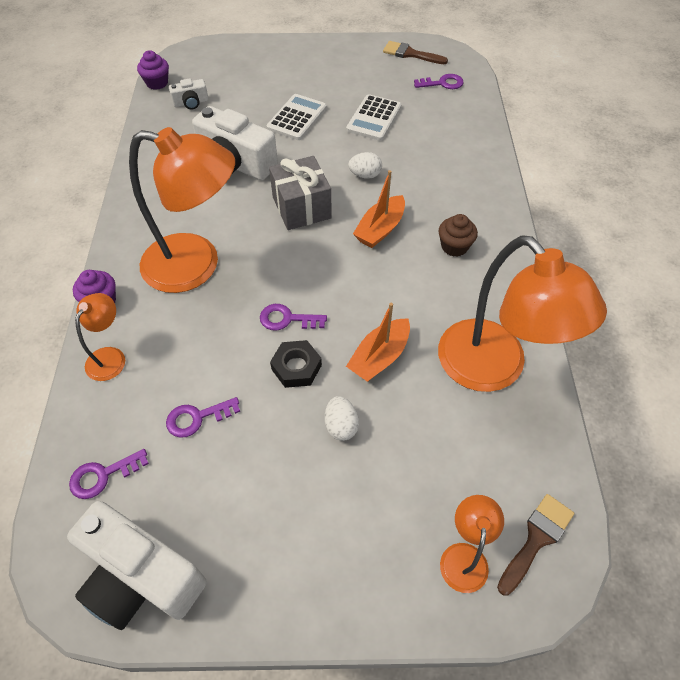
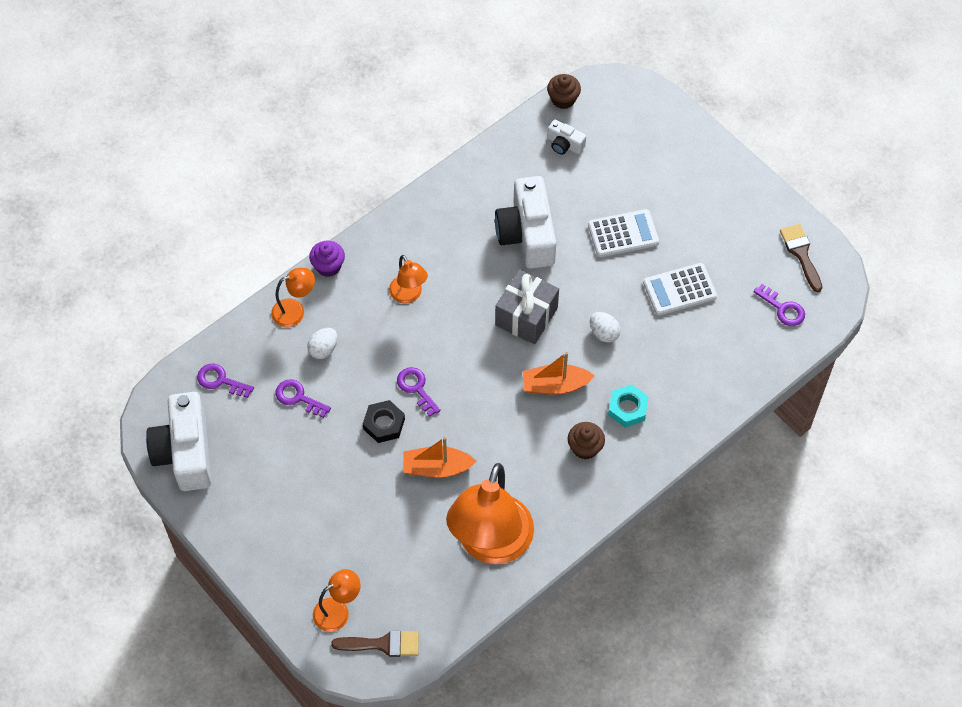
camera: 50 degrees right, 5 degrees up
(157, 83) = (563, 99): purple cupcake -> brown cupcake
(196, 265) = (409, 295): orange lamp -> orange lamp, size x0.46
(341, 426) = (364, 483): white egg -> white egg (323, 349)
(443, 201) = (627, 408): none -> turquoise nut

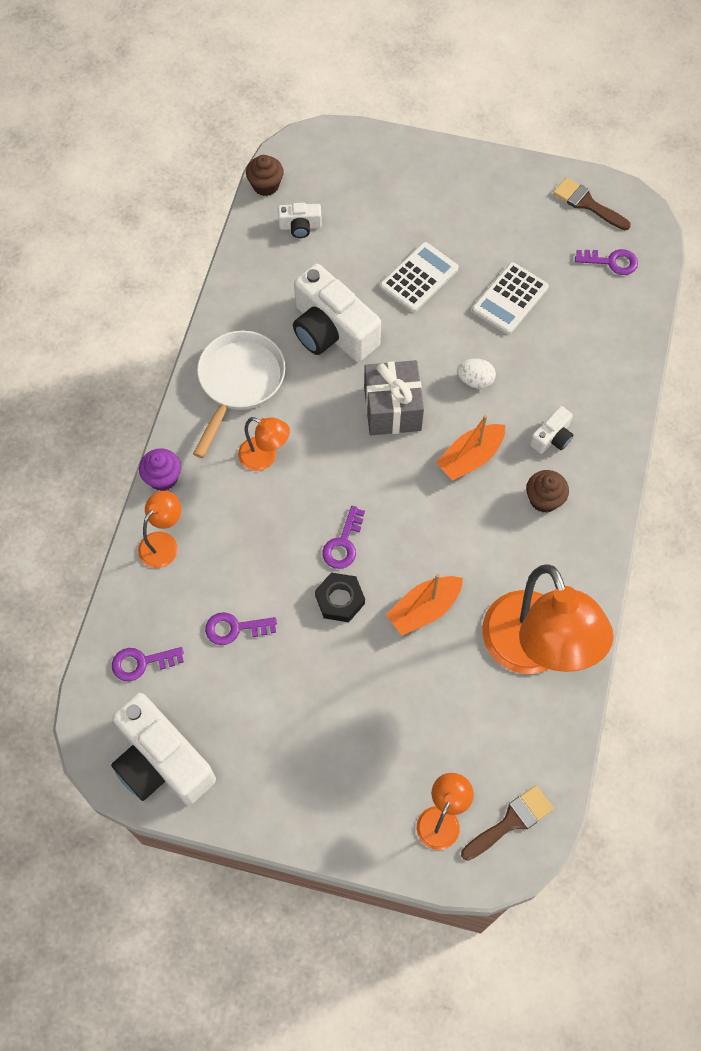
camera: 35 degrees left, 5 degrees up
(323, 349) = (222, 563): white egg -> none
(416, 388) = (343, 544): purple key -> purple key turned 90 degrees counterclockwise
(432, 232) = (239, 382): none -> white pan
(627, 408) = (552, 437): turquoise nut -> white camera

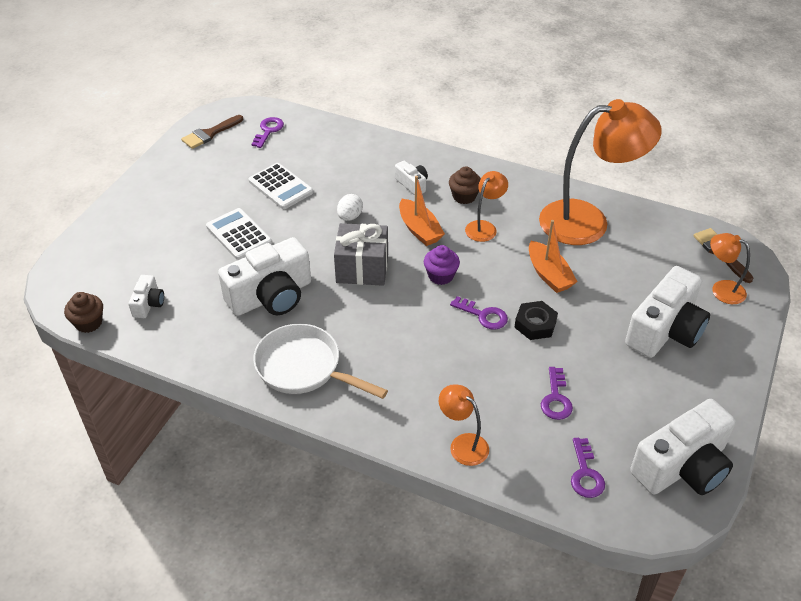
camera: 80 degrees left, 20 degrees down
(163, 478) = (392, 438): purple cupcake -> purple cupcake (441, 276)
(265, 457) = (388, 358): orange lamp -> orange lamp (484, 227)
(357, 746) = (665, 330): none -> white camera

